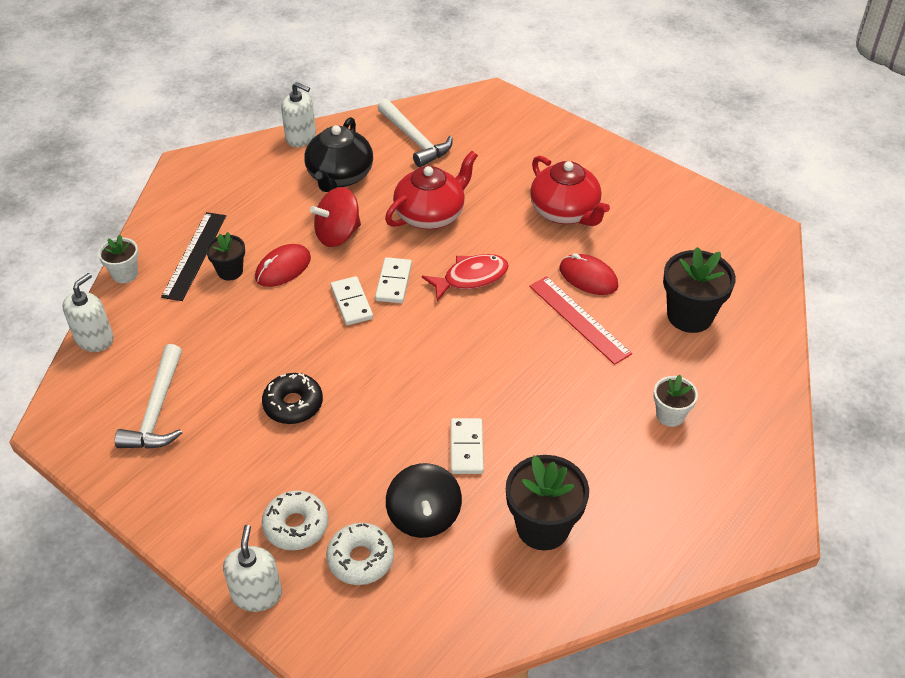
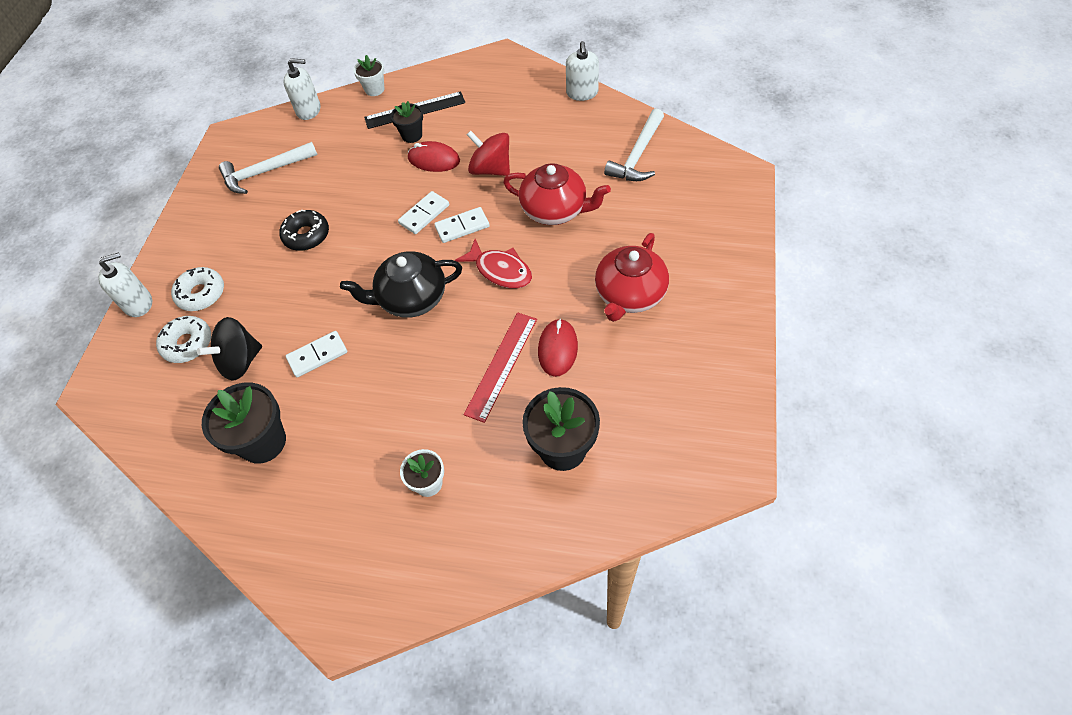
camera: 65 degrees right, 10 degrees up
(340, 176) = (556, 136): black teapot -> black teapot (411, 298)

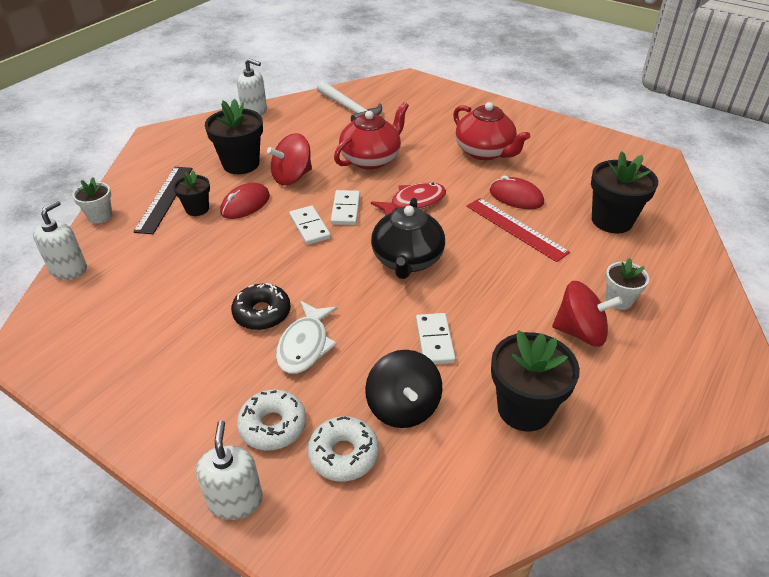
camera: 70 degrees left, 15 degrees down
(265, 172) = (128, 326): white hammer -> none
(282, 276) = (305, 345): none -> white fish
(369, 460) = (580, 332): none -> red spinning top
(490, 127) = (241, 164): none -> black flower pot

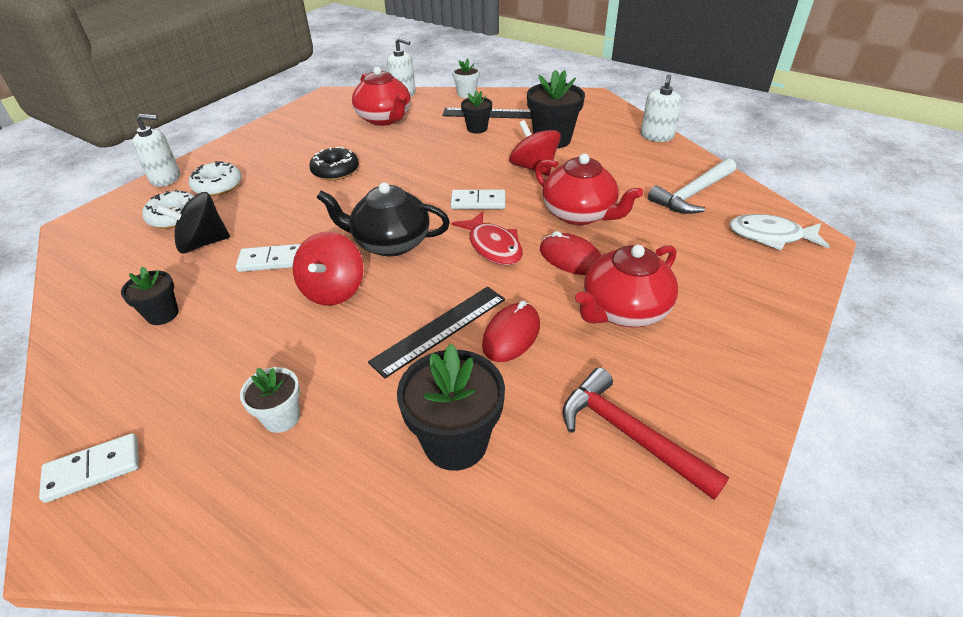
camera: 90 degrees right, 0 degrees up
(137, 282) = (385, 119): none -> red teapot
(245, 204) = (485, 149): red mouse -> red mouse (570, 258)
(305, 345) = (292, 193): white fish -> white fish (770, 236)
(309, 227) = (449, 184): white domino -> white domino (93, 469)
(516, 228) = (440, 329): red ruler -> black ruler
(524, 409) = (162, 314): black flower pot -> black flower pot, size x0.58
(580, 332) = (242, 370): red spinning top -> red spinning top (333, 290)
(586, 161) = (629, 434): none -> red hammer

